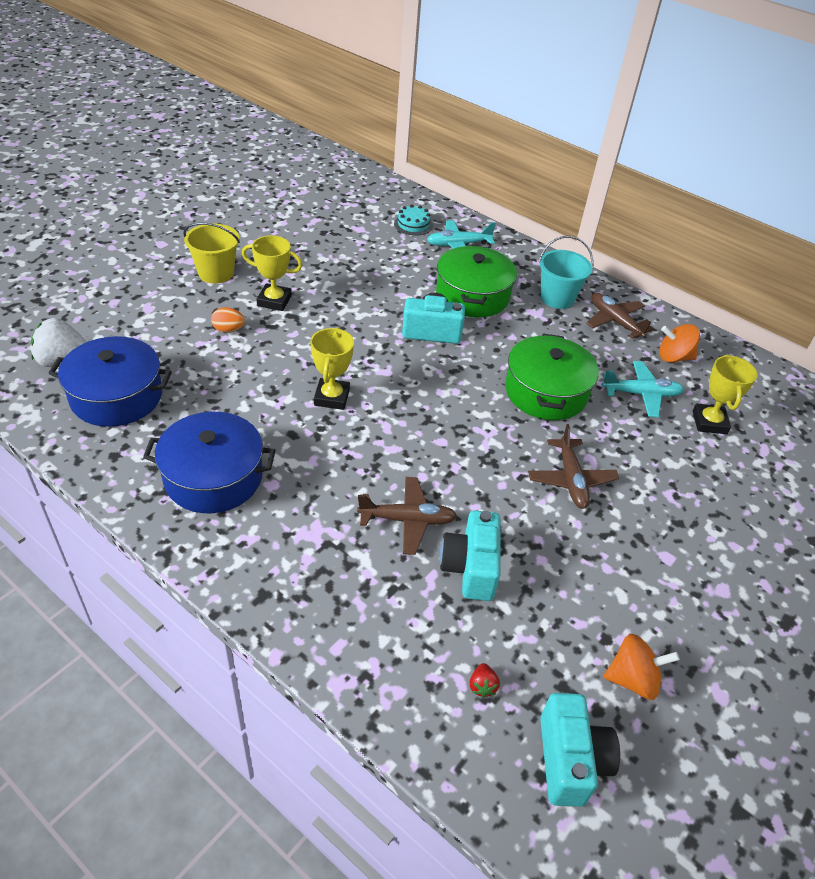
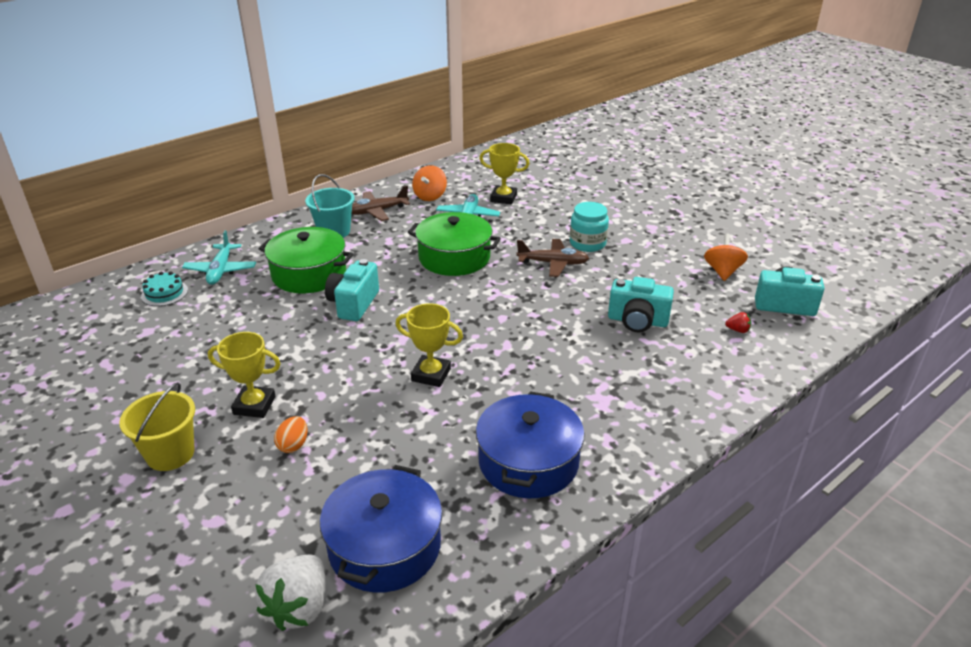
camera: 75 degrees left, 10 degrees down
(274, 301) = (254, 405): yellow trophy -> yellow trophy turned 75 degrees clockwise
(408, 520) = (589, 345): brown plane -> none
(636, 513) = (587, 243): none -> turquoise jar

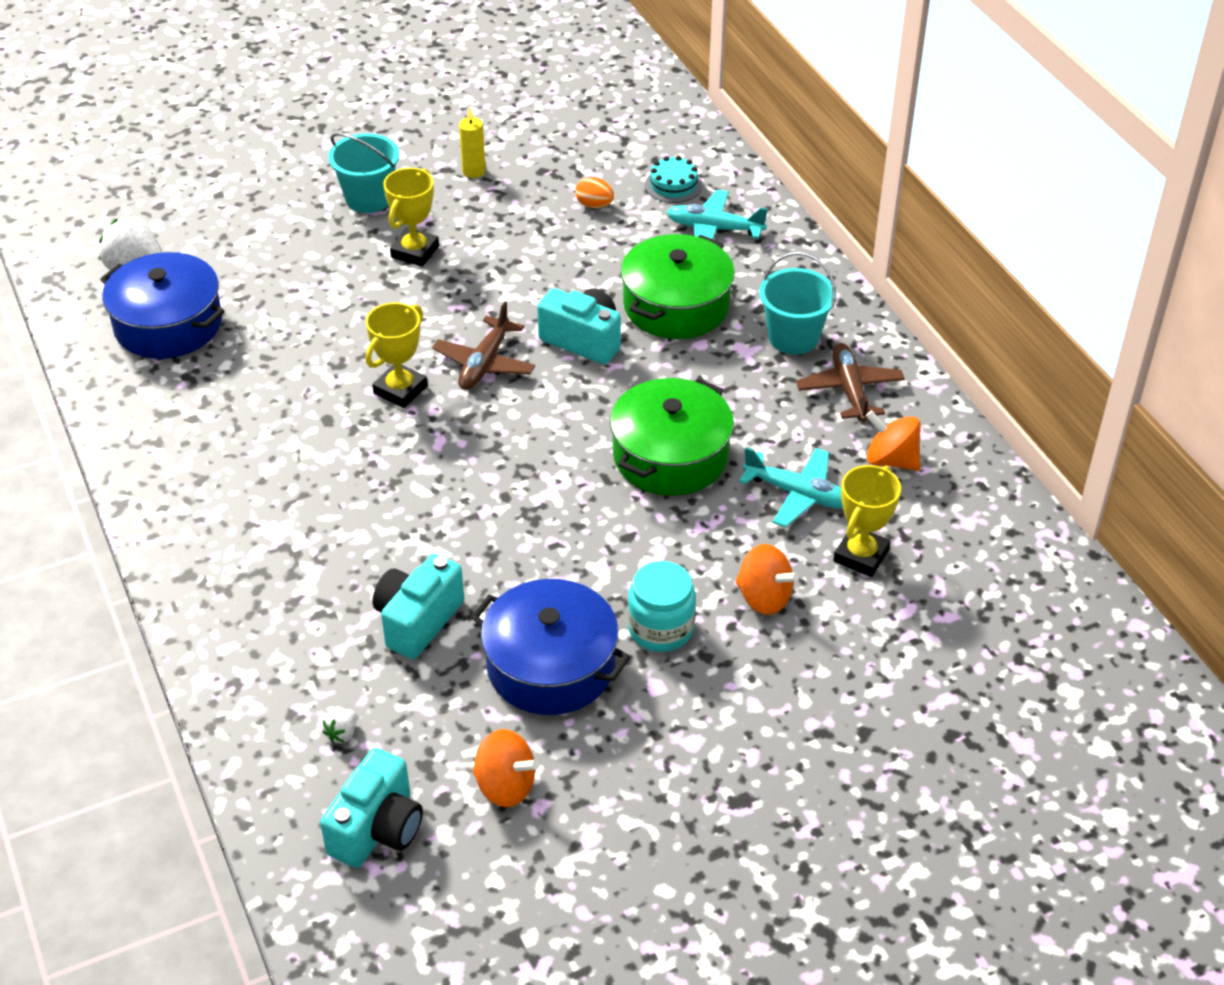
camera: 105 degrees right, 10 degrees up
(132, 396) = (473, 171): none -> yellow candle
(170, 454) = (369, 198): yellow bucket -> turquoise bucket
(293, 445) = (337, 276): orange egg -> orange egg (594, 205)
(528, 462) = (213, 442): blue pot -> blue pot (550, 666)
(547, 219) = (764, 598): none -> orange spinning top
(553, 263) = (612, 567): brown plane -> brown plane (484, 364)
(738, 330) = (342, 733): red strawberry -> white strawberry

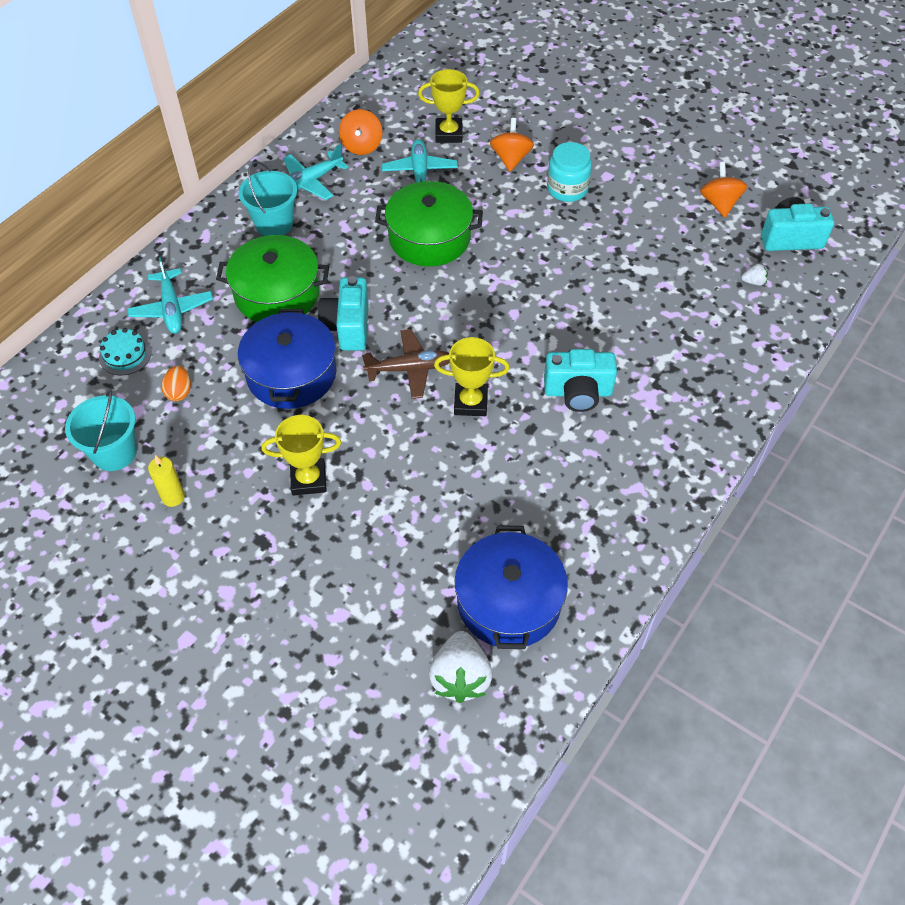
camera: 120 degrees left, 10 degrees up
(369, 198) = (254, 554): turquoise bucket -> turquoise bucket (114, 452)
(418, 621) = (652, 290): turquoise camera -> turquoise camera (578, 392)
(550, 666) = (631, 220): blue pot -> blue pot (291, 374)
(849, 390) = (309, 182): brown plane -> turquoise plane

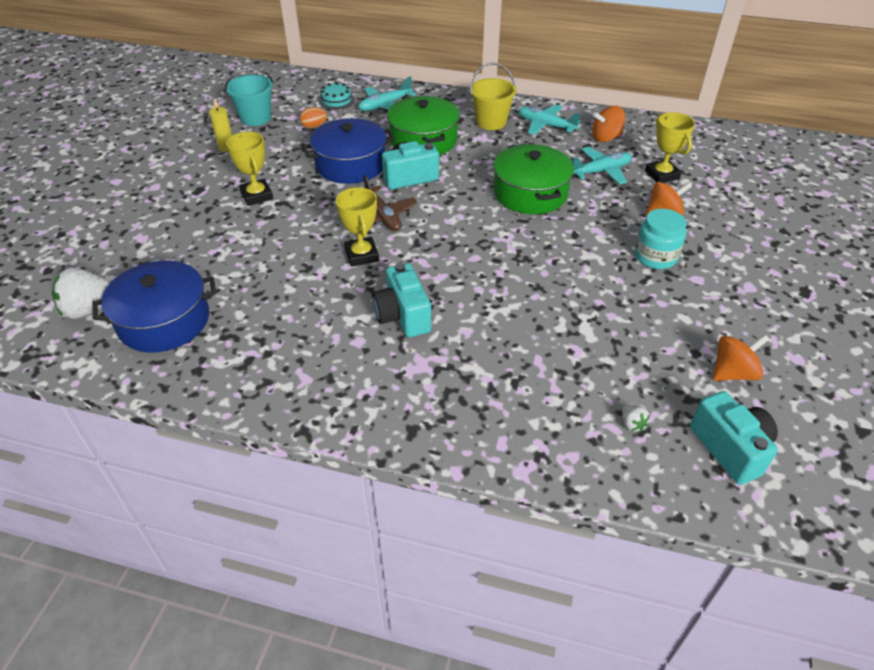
camera: 70 degrees right, 10 degrees down
(274, 224) = (491, 122): turquoise bucket -> yellow bucket

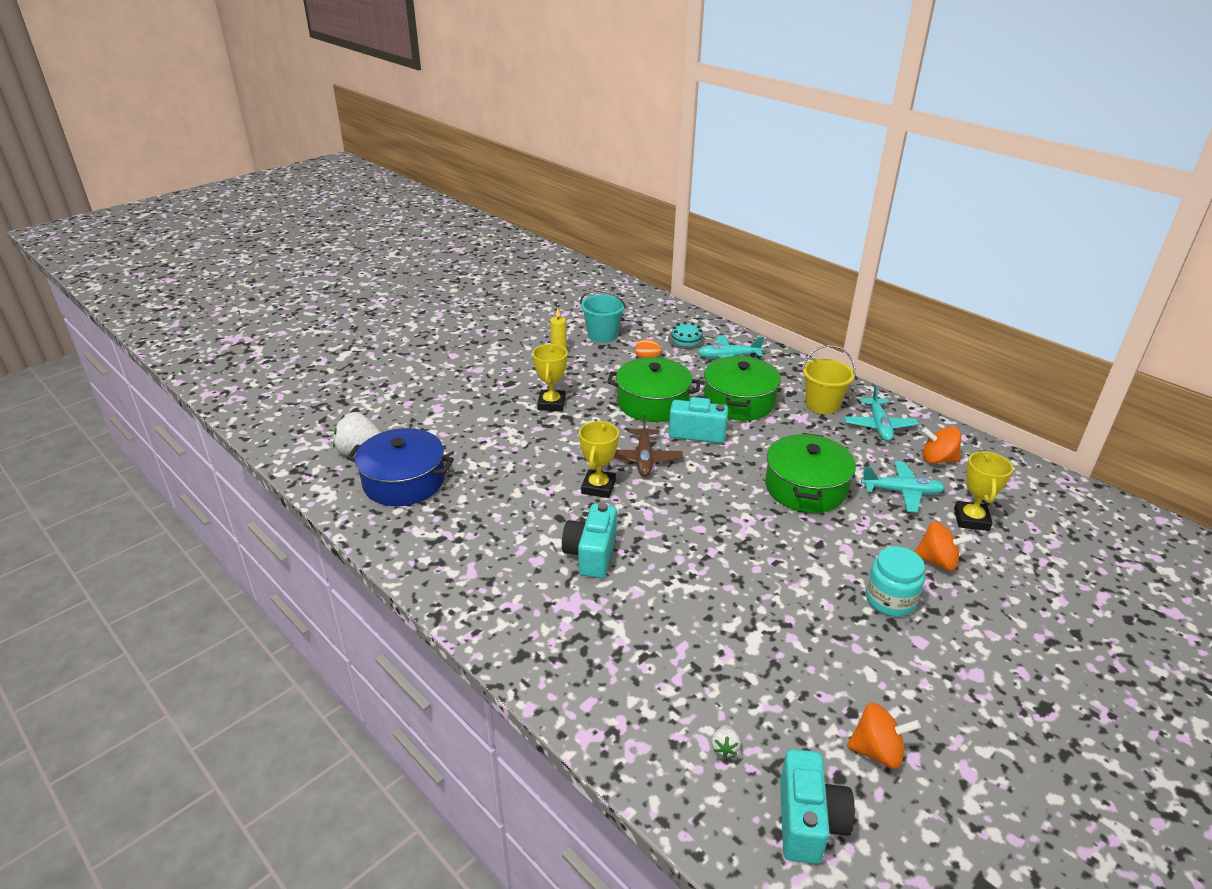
camera: 30 degrees right, 10 degrees down
(351, 165) = (652, 403): blue pot -> green pot
(545, 125) = (879, 426): turquoise plane -> turquoise plane turned 150 degrees counterclockwise

